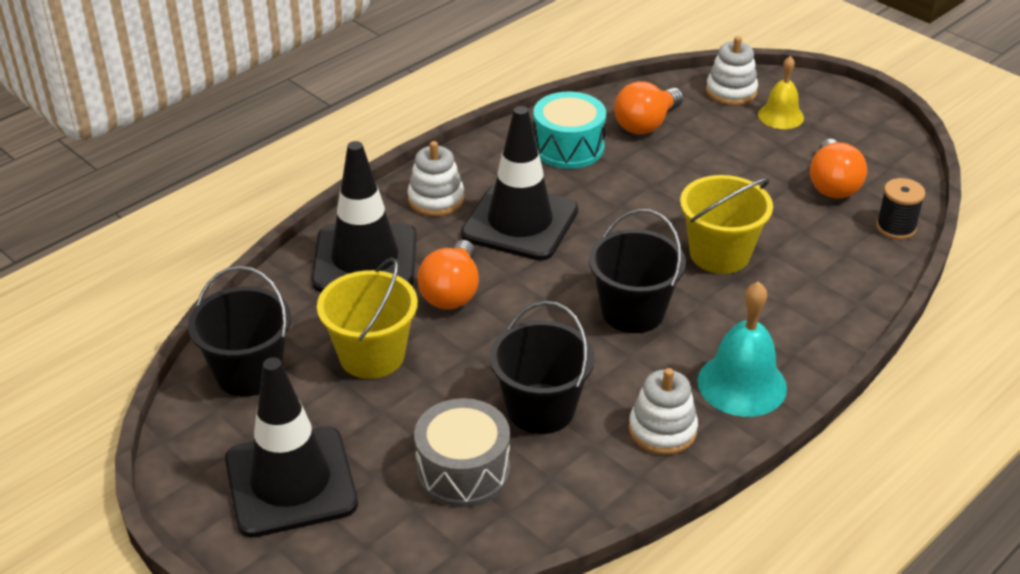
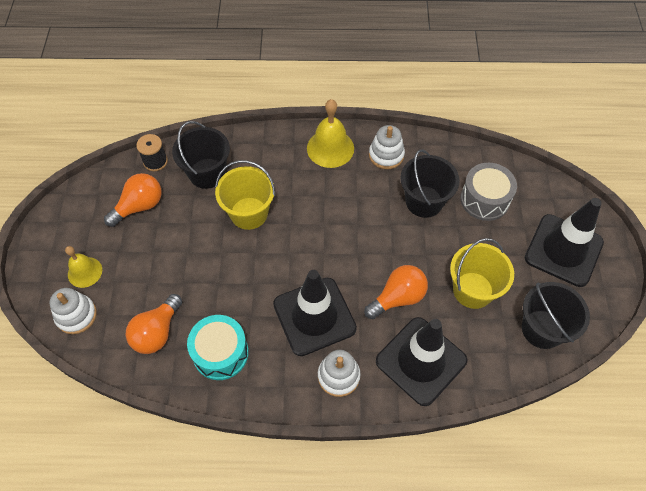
camera: 135 degrees left, 20 degrees up
(633, 312) = (328, 216): black bucket -> black bucket (207, 173)
(646, 124) = (157, 332): orange light bulb -> orange light bulb turned 120 degrees clockwise
(742, 384) = (330, 148): turquoise bell -> yellow bell

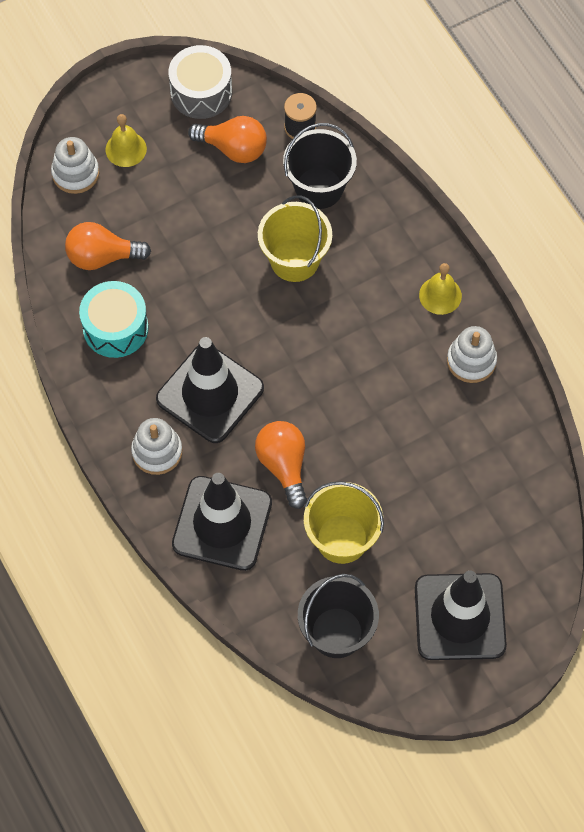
camera: 60 degrees right, 5 degrees up
(330, 148) = (440, 295): yellow bell -> yellow bell, size x0.65
(398, 298) = (283, 465): orange light bulb -> orange light bulb turned 135 degrees counterclockwise
(424, 201) = (430, 434): black bucket -> none
(484, 199) = (477, 500): grey drum -> grey drum (201, 92)

